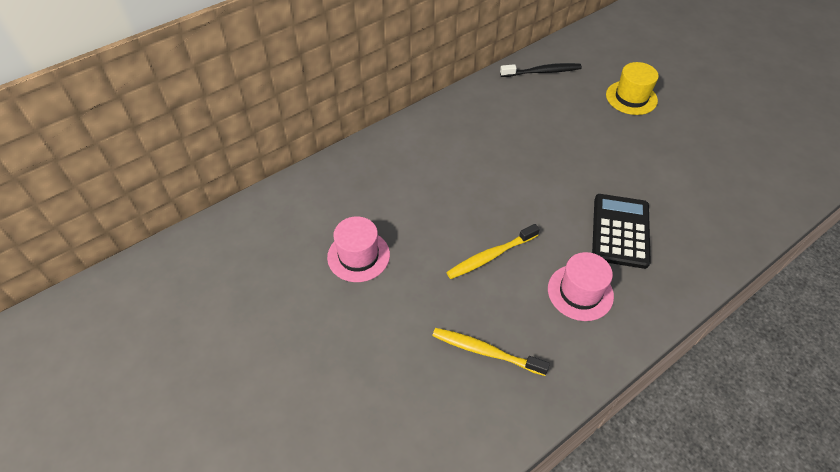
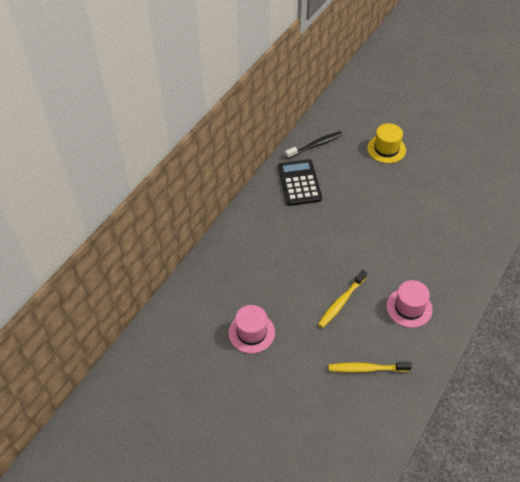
camera: 20 degrees left, 0 degrees up
(620, 231) = (417, 255): black calculator -> black calculator (299, 183)

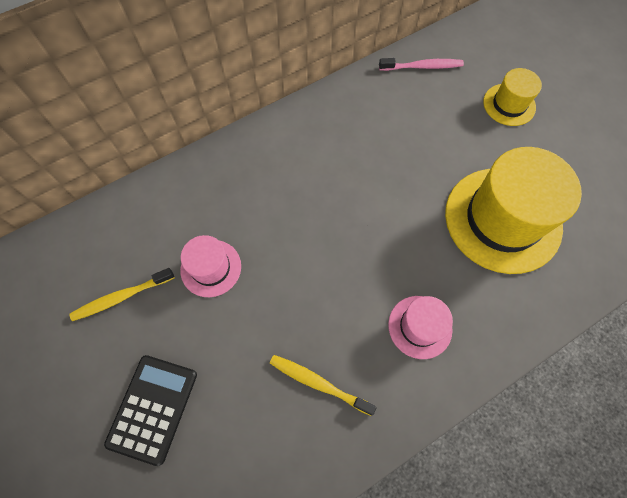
camera: 25 degrees right, 15 degrees up
(299, 183) = (376, 105): black calculator -> black calculator (153, 408)
(315, 145) = (422, 67): black toothbrush -> pink toothbrush
(341, 302) = (338, 279): yellow toothbrush -> yellow toothbrush (121, 297)
(423, 222) = (502, 219): none -> yellow hat

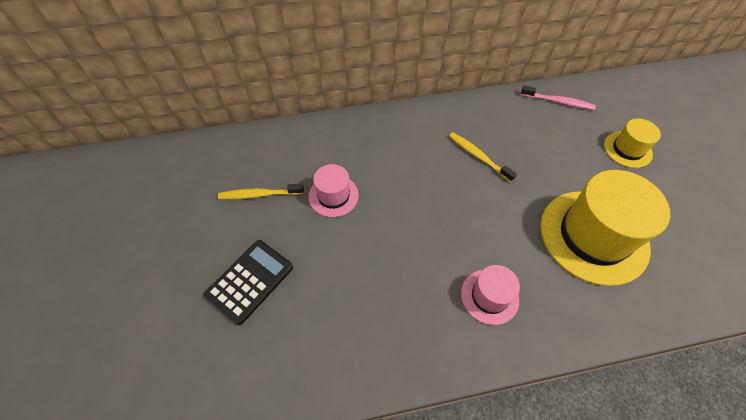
camera: 20 degrees right, 10 degrees down
(318, 383) = (386, 310): yellow toothbrush -> yellow toothbrush (478, 156)

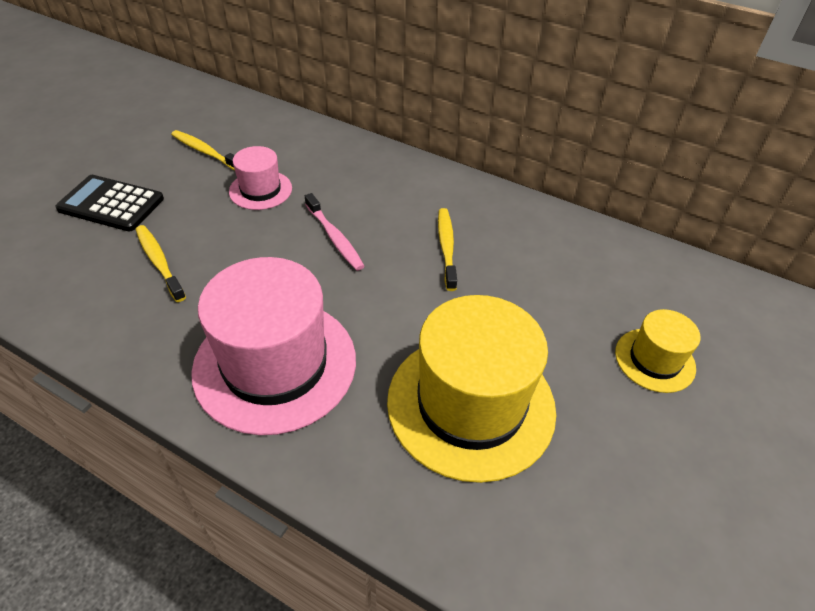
camera: 40 degrees right, 10 degrees down
(250, 281) = (111, 204): black calculator -> black calculator turned 150 degrees counterclockwise
(342, 293) = (159, 262): none -> yellow toothbrush
(489, 296) = (275, 364): pink hat -> pink hat, size x1.99
(558, 102) = (626, 259): pink toothbrush -> pink toothbrush (334, 237)

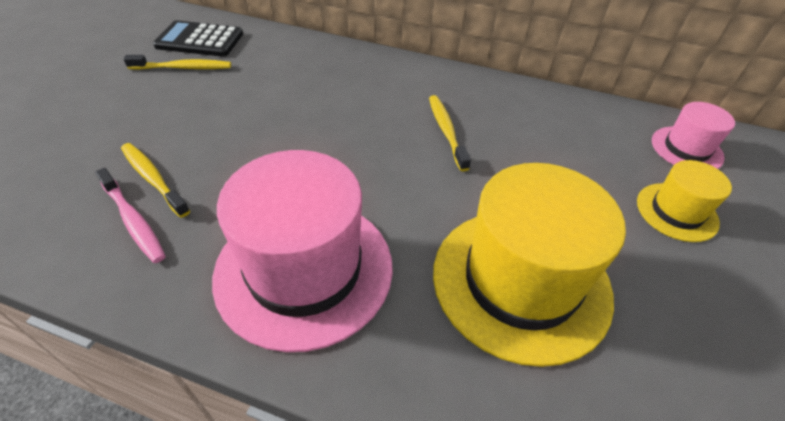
camera: 10 degrees left, 0 degrees up
(111, 204) = (89, 126): black calculator -> black calculator (200, 40)
(205, 152) = (183, 68): yellow toothbrush -> yellow toothbrush turned 150 degrees clockwise
(260, 190) = (247, 97): pink hat -> pink hat (686, 149)
(334, 237) = (334, 134): pink toothbrush -> pink toothbrush (133, 221)

